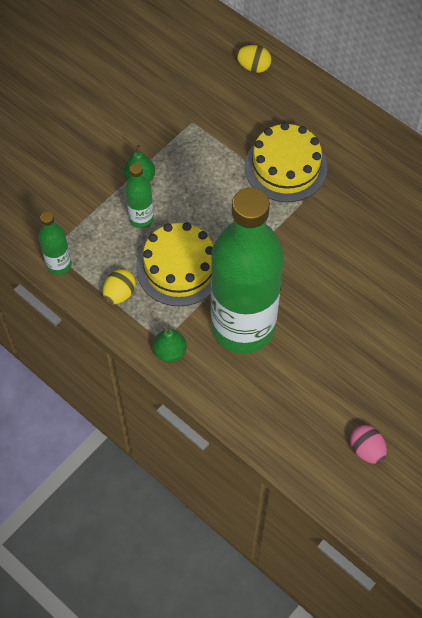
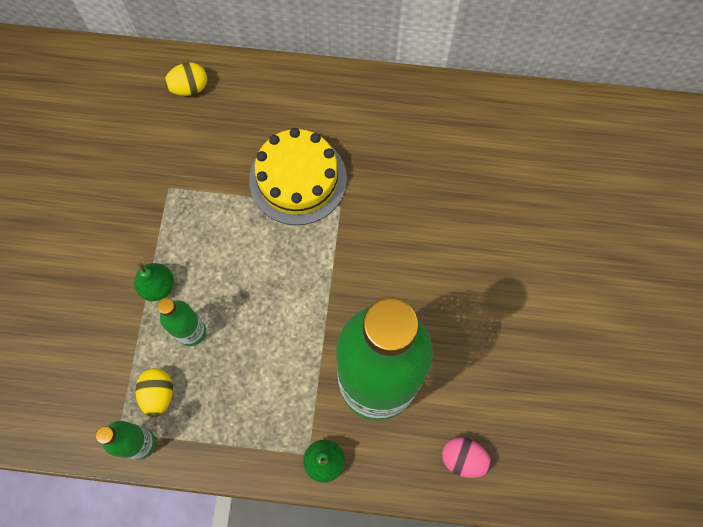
camera: 35 degrees left, 10 degrees up
(119, 294) = (227, 432): yellow egg -> yellow egg (158, 394)
(179, 267) = (268, 360): yellow cake -> none
(366, 450) = (580, 431): pink egg -> pink egg (463, 458)

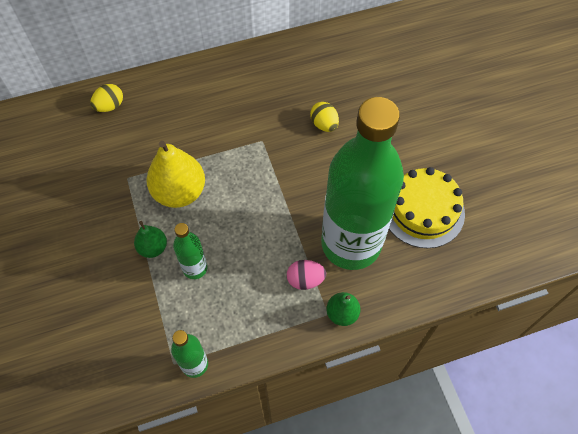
camera: 25 degrees left, 10 degrees down
(158, 394) = (191, 323): yellow egg -> yellow egg (324, 124)
(217, 231) = (179, 192): none -> yellow pear
(298, 179) = (222, 135): yellow cake -> yellow cake (423, 210)
(463, 458) = (438, 267): pink egg -> pink egg (305, 280)

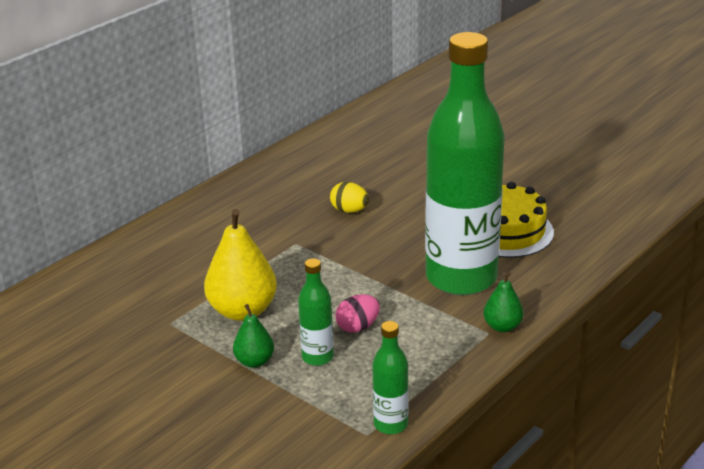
camera: 30 degrees left, 30 degrees down
(110, 106) = (93, 279): yellow egg -> none
(305, 280) = (442, 319): pink egg -> pink egg (358, 327)

